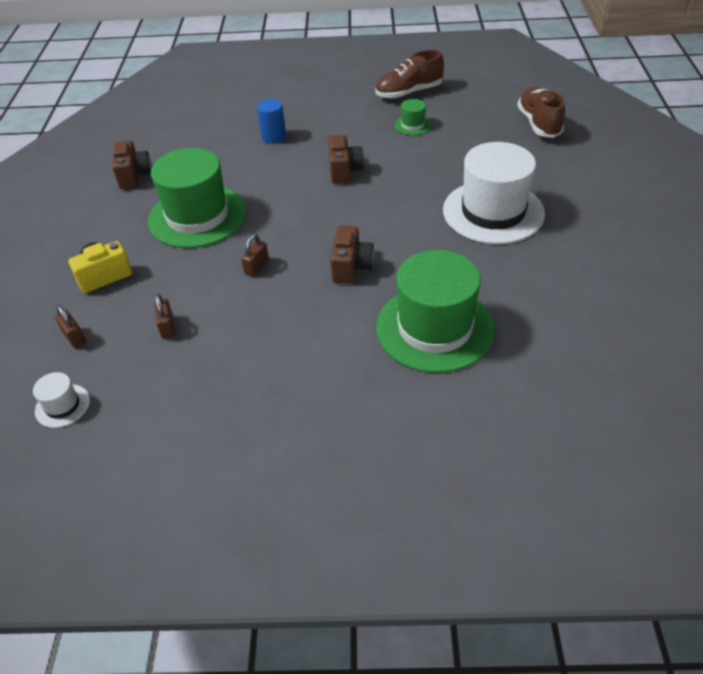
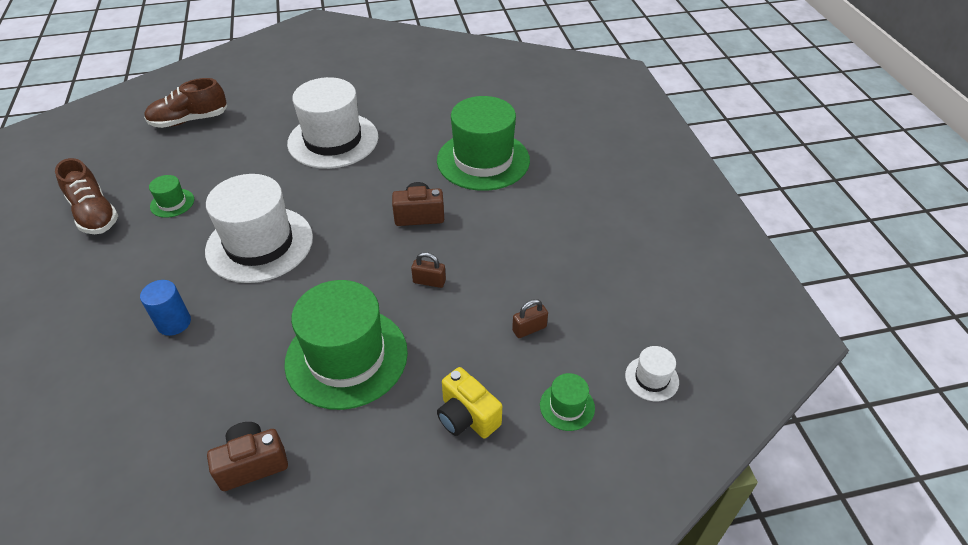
camera: 105 degrees left, 0 degrees up
(74, 337) = (567, 406): brown padlock -> green hat
(344, 171) = (259, 244): brown camera -> white hat

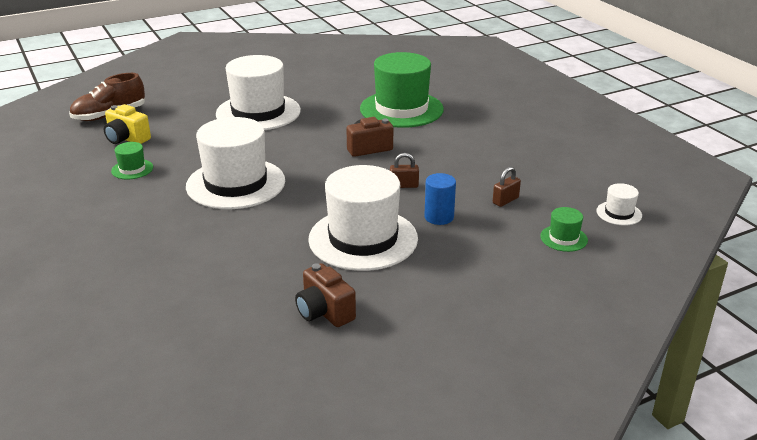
camera: 15 degrees left, 15 degrees down
(94, 214) = (59, 186): brown shoe -> none
(174, 323) = (190, 242): blue cylinder -> blue cylinder (439, 217)
(252, 463) = (324, 312): brown camera -> brown camera turned 90 degrees counterclockwise
(346, 357) = (363, 239): green hat -> white hat
(467, 417) = (488, 256): yellow camera -> yellow camera (126, 139)

